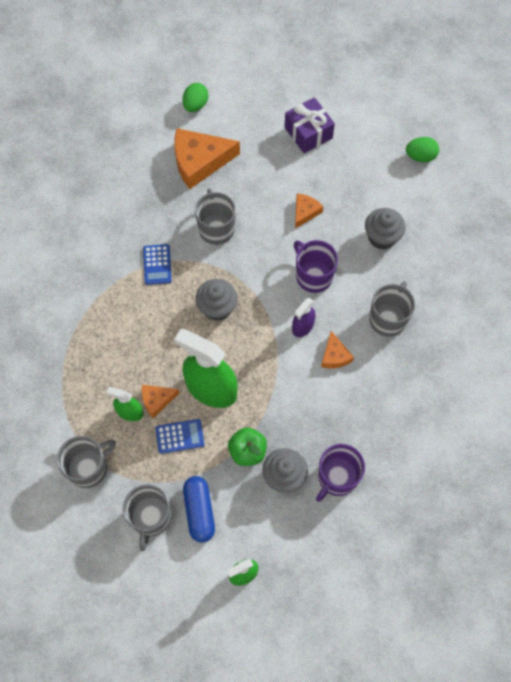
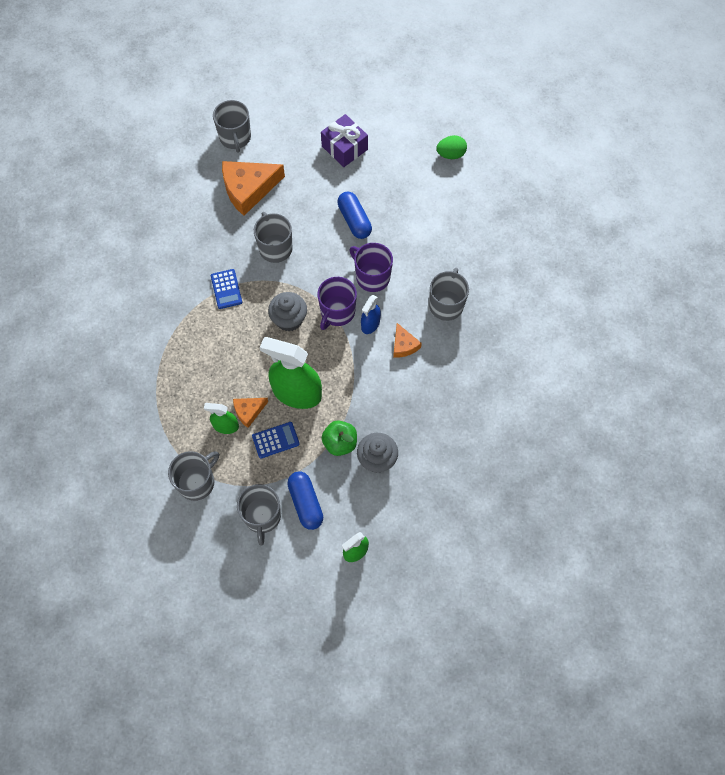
camera: 10 degrees left, 0 degrees up
(195, 105) = (235, 138): green egg -> grey mug
(303, 327) = (370, 324): purple spray bottle -> blue spray bottle
(305, 212) = (354, 220): orange cheese -> blue capsule
(337, 477) = (424, 452): purple mug -> purple mug (337, 312)
(382, 237) = (428, 232): grey cupcake -> none

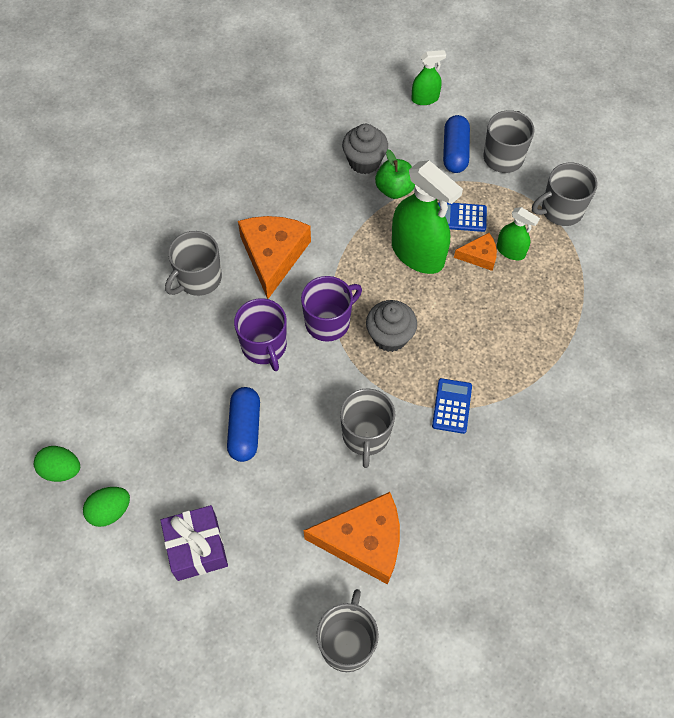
camera: 155 degrees left, 5 degrees down
(370, 324) = (297, 293): blue spray bottle -> none
(404, 345) = (273, 255): orange cheese -> orange cheese, size x1.96
(406, 145) = (110, 511): none -> green egg

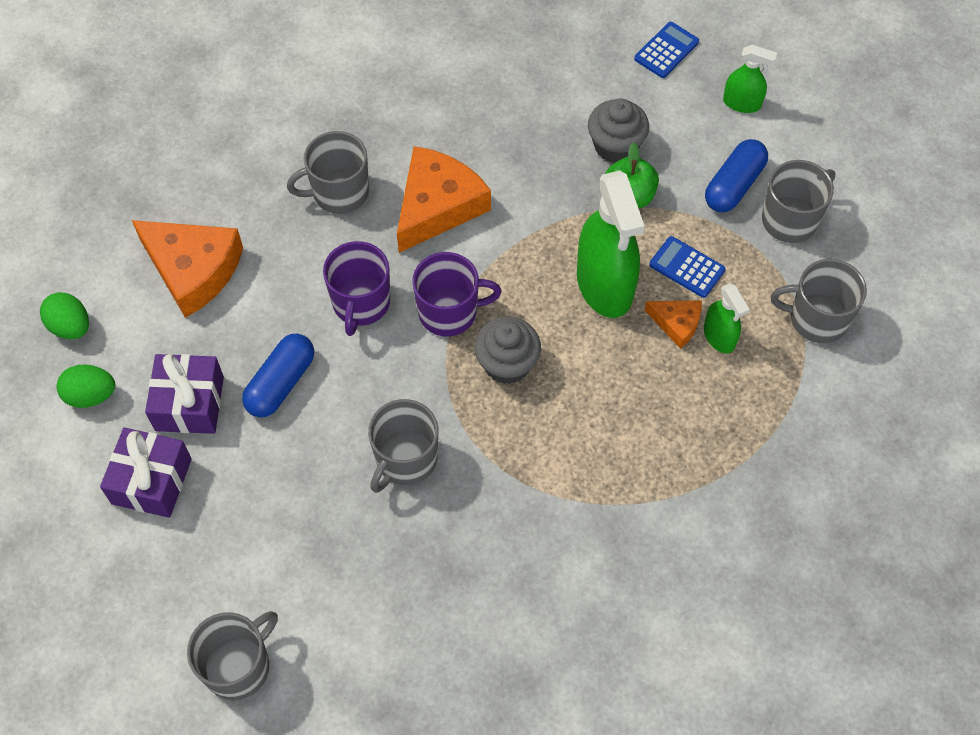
camera: 30 degrees right, 0 degrees up
(188, 478) = (189, 403): none -> purple gift
(364, 541) = (327, 571): orange cheese -> orange cheese (193, 270)
(452, 406) = (524, 479): blue calculator -> blue calculator (666, 50)

